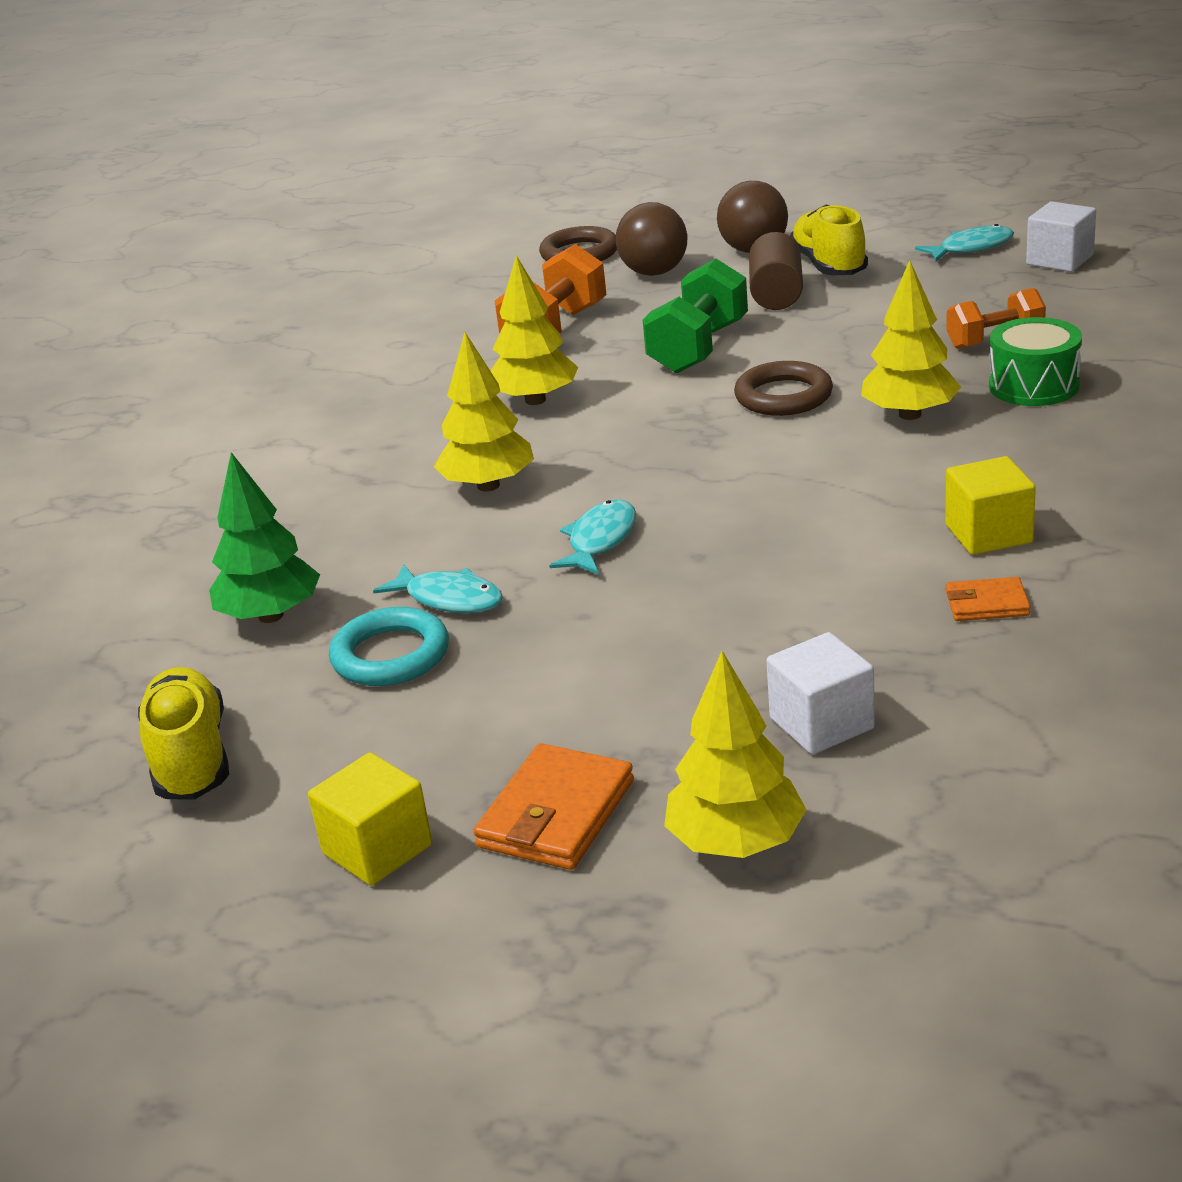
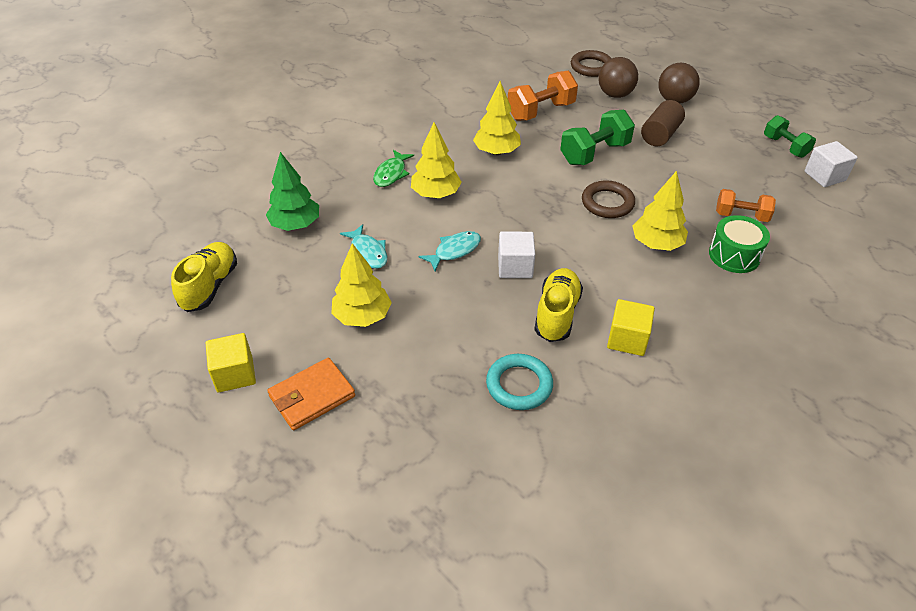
camera: 25 degrees right, 15 degrees up
(379, 489) = (391, 174): none -> green fish
(390, 655) = (321, 272): turquoise ring -> turquoise ring (519, 385)
(736, 843) = (365, 455): yellow tree -> yellow tree (362, 316)
(821, 723) = (455, 410): white cube -> white cube (515, 267)
(828, 266) = (702, 127): yellow shoe -> yellow shoe (556, 314)
(971, 248) = (785, 147): turquoise fish -> green dumbbell
(987, 604) = (588, 382): orange wallet -> none

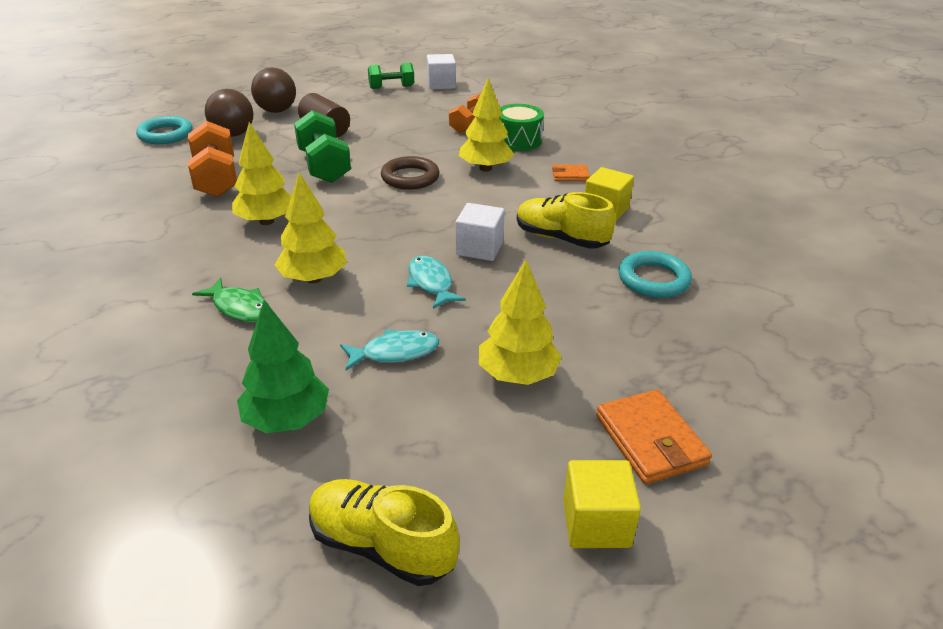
camera: 75 degrees left, 10 degrees down
(591, 67) = (165, 134): brown ring -> turquoise ring
(683, 304) = (570, 175): none -> orange wallet

